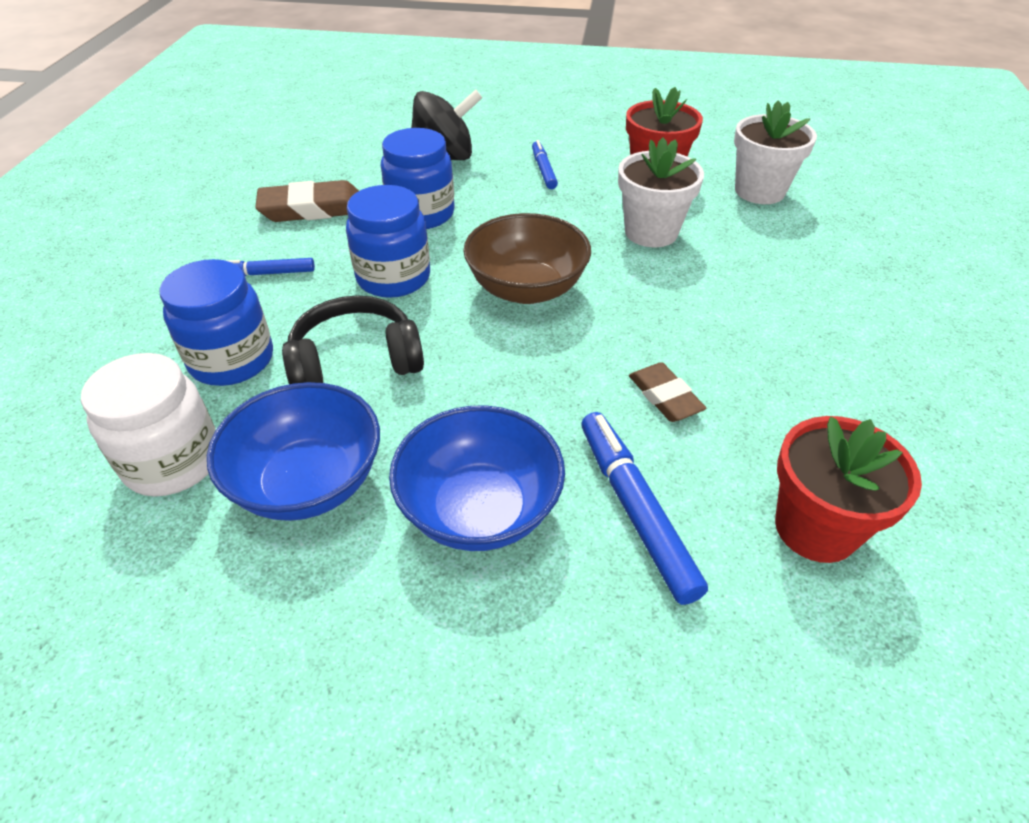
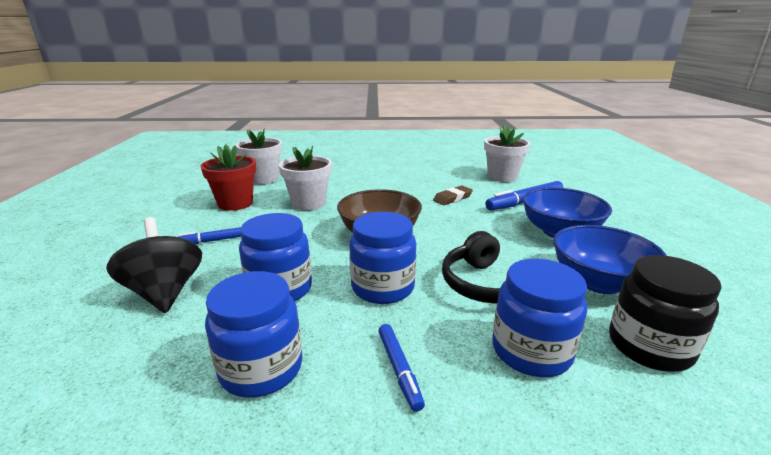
camera: 100 degrees left, 20 degrees down
(173, 462) = (649, 346): white jar -> black jar
(312, 209) = (261, 368): brown eraser -> blue jar
(815, 528) = (502, 177): red flower pot -> white flower pot

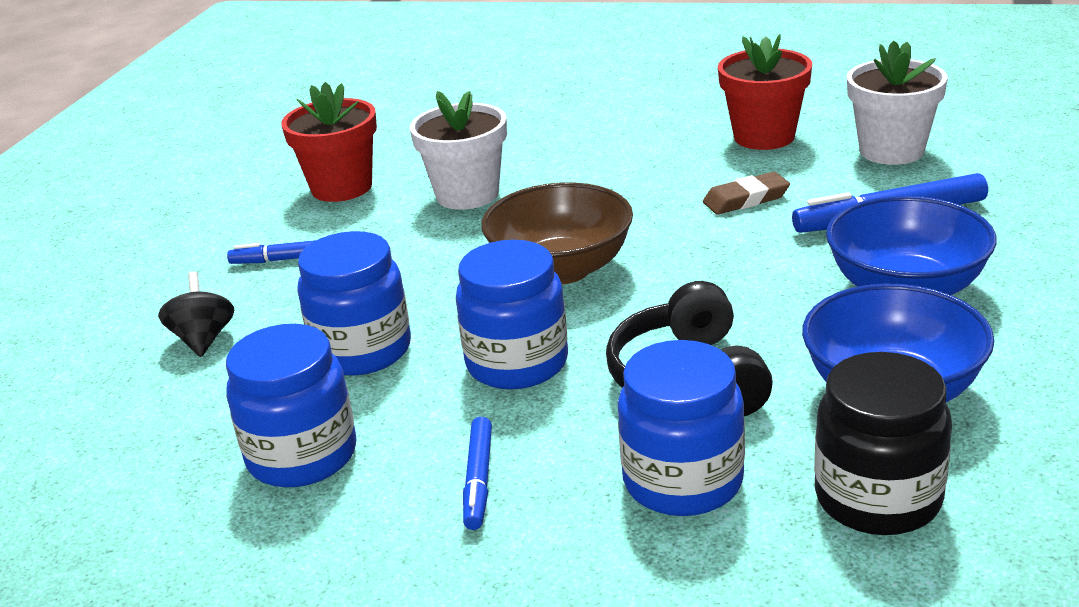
camera: 20 degrees right, 5 degrees up
(165, 292) = (203, 339): black spinning top -> black spinning top, size x0.59
(263, 179) = (406, 134): white flower pot -> none
(442, 174) = (764, 137): none -> red flower pot

